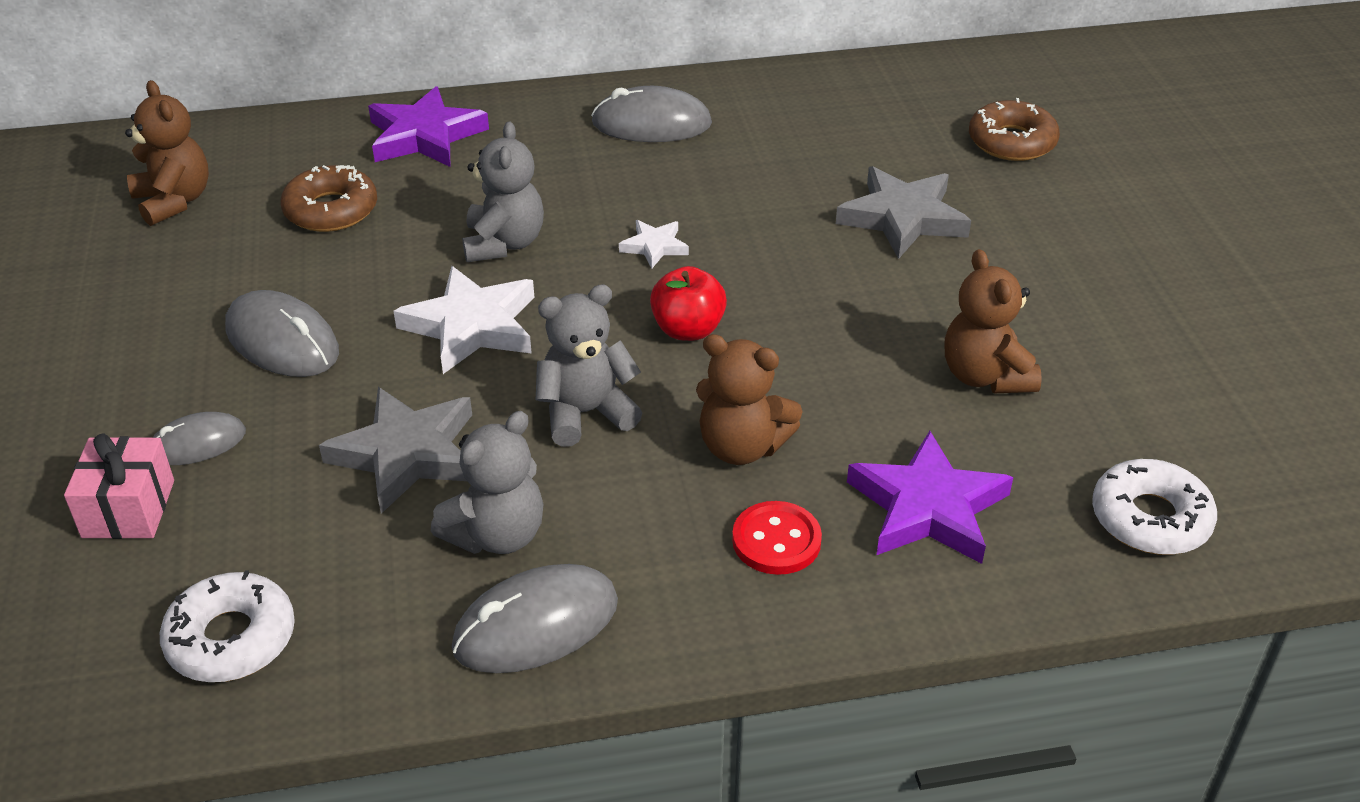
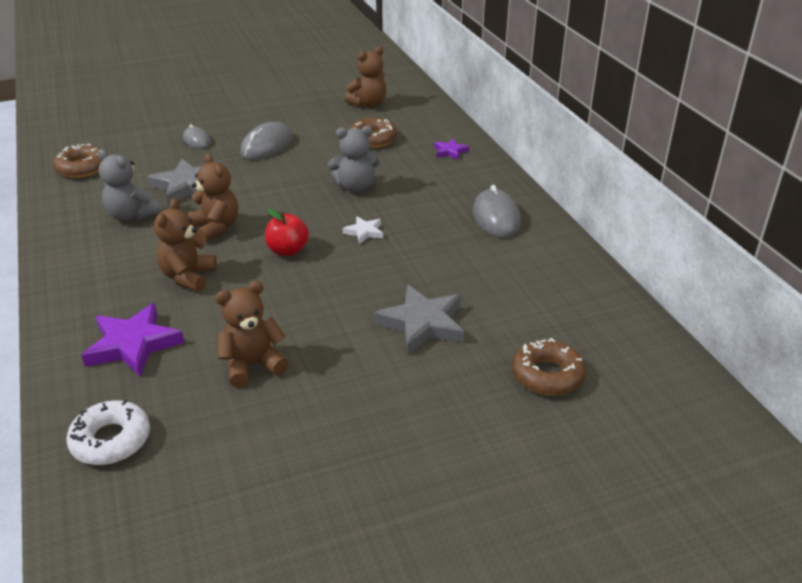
camera: 80 degrees right, 5 degrees down
(128, 509) = (158, 135): pink gift -> none
(231, 639) = (82, 168): white donut -> brown donut
(425, 136) = (450, 151): purple star -> purple star, size x0.52
(471, 326) = (283, 188): white star -> none
(536, 625) = (73, 232): grey mouse -> none
(586, 413) = (216, 228): grey teddy bear -> brown teddy bear
(776, 540) = (115, 293): red button -> none

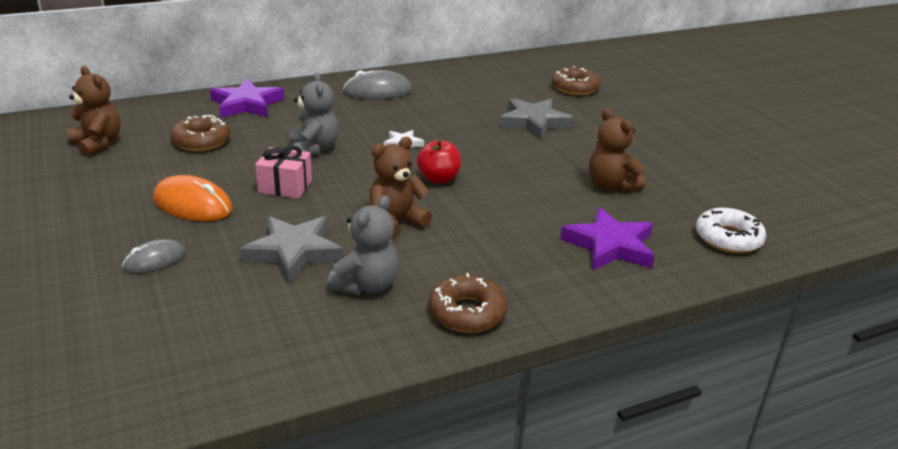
camera: 95 degrees left, 5 degrees down
(82, 168) = (213, 359): brown donut -> brown donut (467, 312)
(188, 277) = (493, 229): brown teddy bear -> none
(267, 145) = (193, 204): grey mouse -> orange mouse
(287, 178) = (285, 186): none -> pink gift
(450, 151) = (246, 104): purple star -> purple star, size x1.93

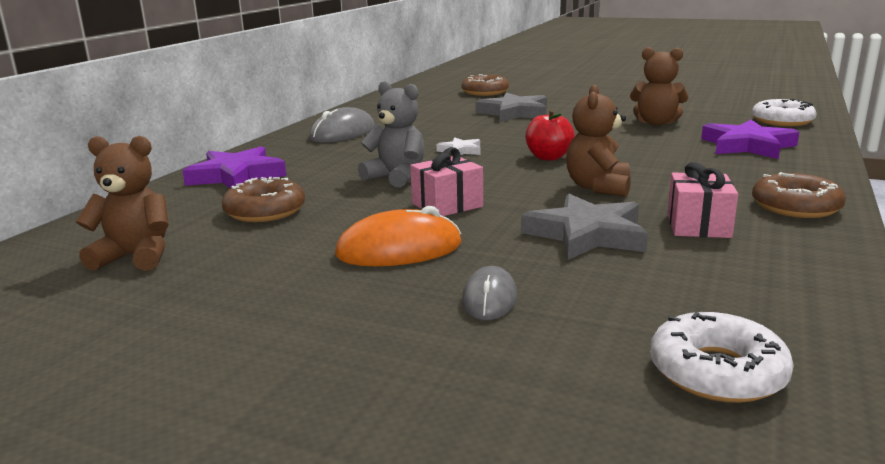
camera: 40 degrees left, 10 degrees down
(130, 363) = (717, 372): none -> white donut
(366, 285) = (698, 225): grey teddy bear -> pink gift

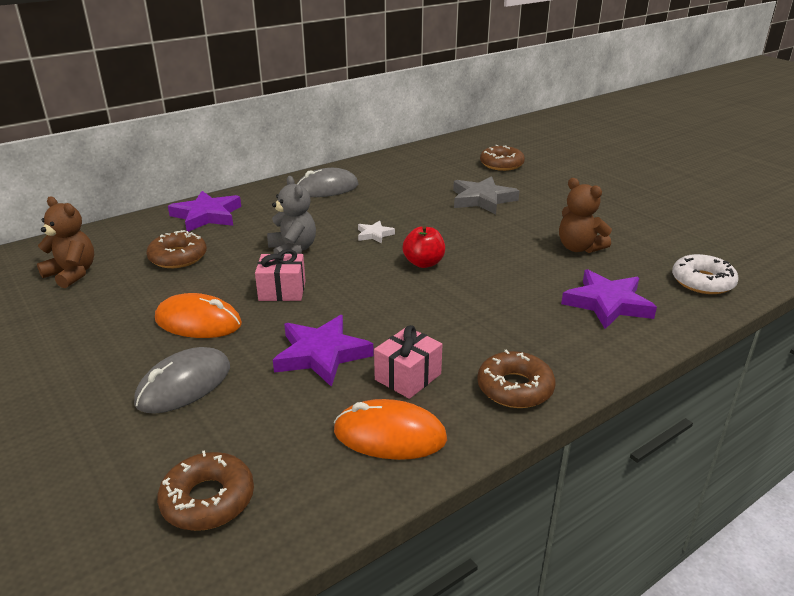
camera: 30 degrees right, 10 degrees up
(489, 298) = (184, 385): grey mouse -> grey mouse, size x1.62
(587, 235) = (321, 354): grey star -> purple star
(598, 188) = (405, 310): brown teddy bear -> none
(717, 372) = (208, 499): white donut -> brown donut
(771, 265) = (390, 435): none -> orange mouse

